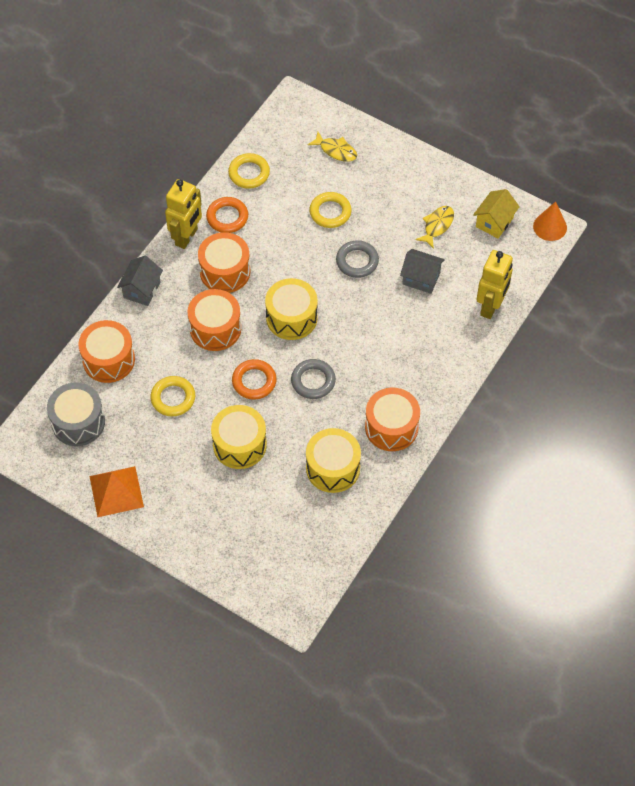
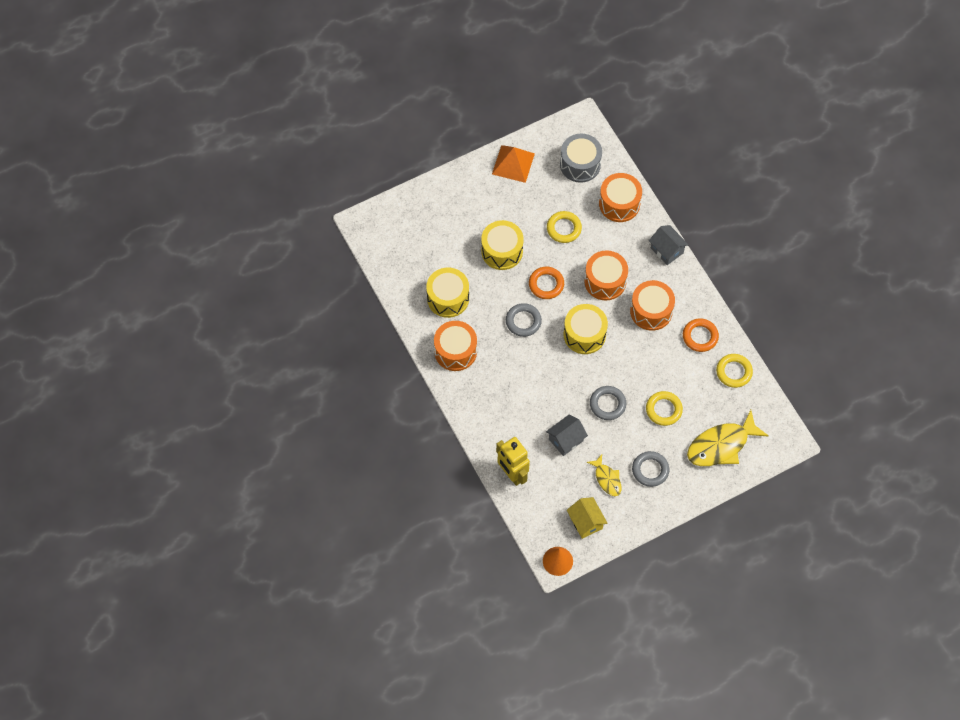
camera: 120 degrees right, 5 degrees up
(187, 237) = (697, 301): yellow robot -> none
(336, 150) = (721, 445): yellow fish -> yellow fish, size x1.83
(402, 195) = (650, 470): none -> grey ring

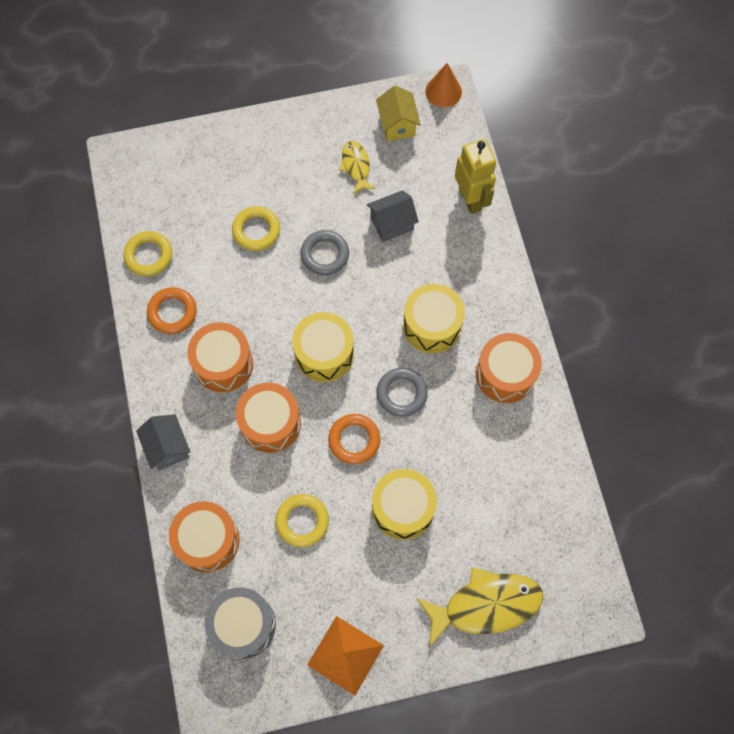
camera: 165 degrees left, 5 degrees up
(448, 298) = (498, 454): yellow drum -> yellow drum (432, 325)
(650, 470) = (300, 164): grey ring -> none
(721, 445) = (202, 171): yellow fish -> yellow fish (486, 605)

